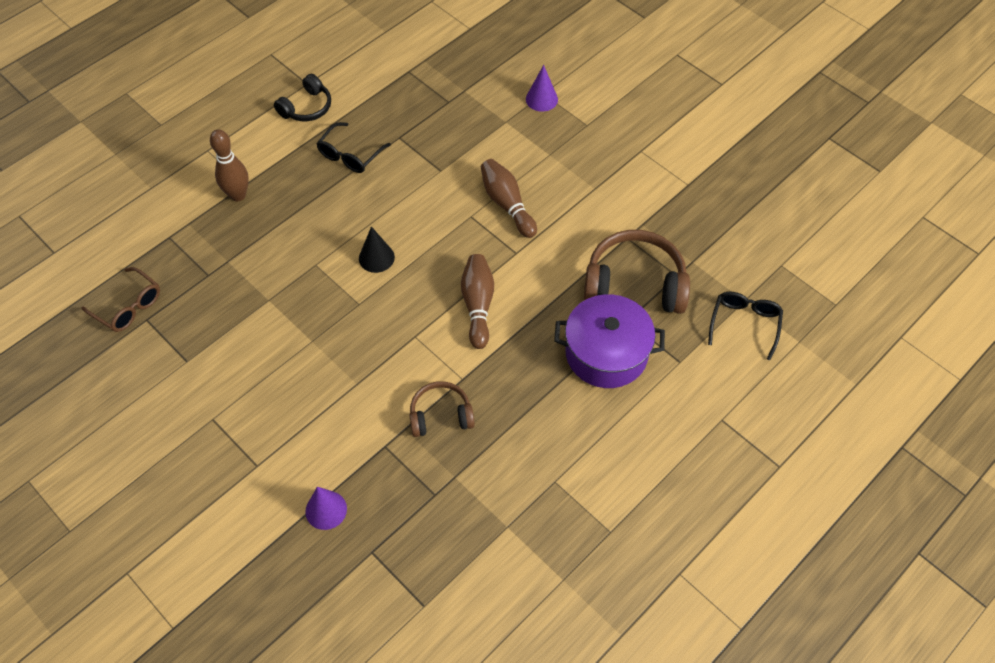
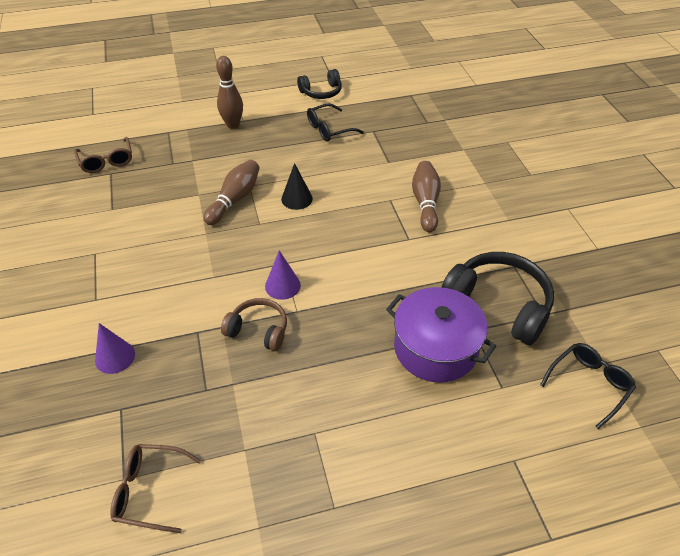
camera: 30 degrees right, 10 degrees down
(453, 603) = (149, 491): none -> brown glasses
(478, 305) = (350, 263): brown bowling pin -> brown bowling pin (235, 199)
(541, 99) = (503, 145): purple cone -> purple cone (282, 285)
(634, 284) = (498, 304): brown headphones -> black headphones

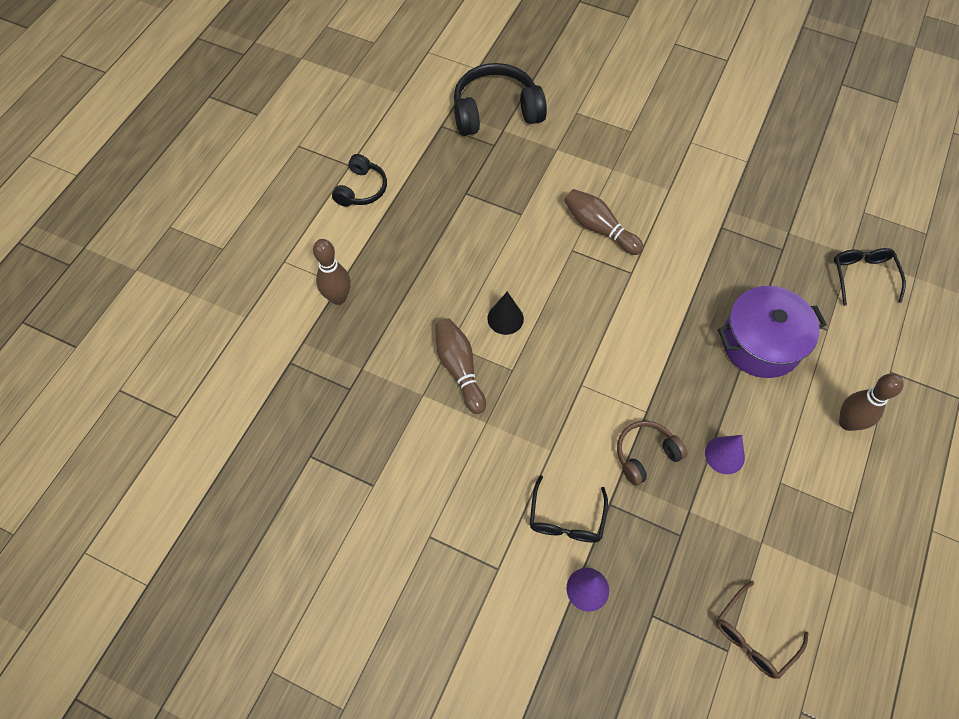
camera: 50 degrees left, 15 degrees up
(106, 161) = (285, 449): brown glasses -> none
(282, 285) = (608, 403): purple cone -> purple cone (724, 455)
(329, 129) = (428, 224): black glasses -> black glasses (566, 519)
(423, 453) = (847, 422): none -> brown bowling pin
(498, 304) = (751, 269): black headphones -> black headphones (496, 111)

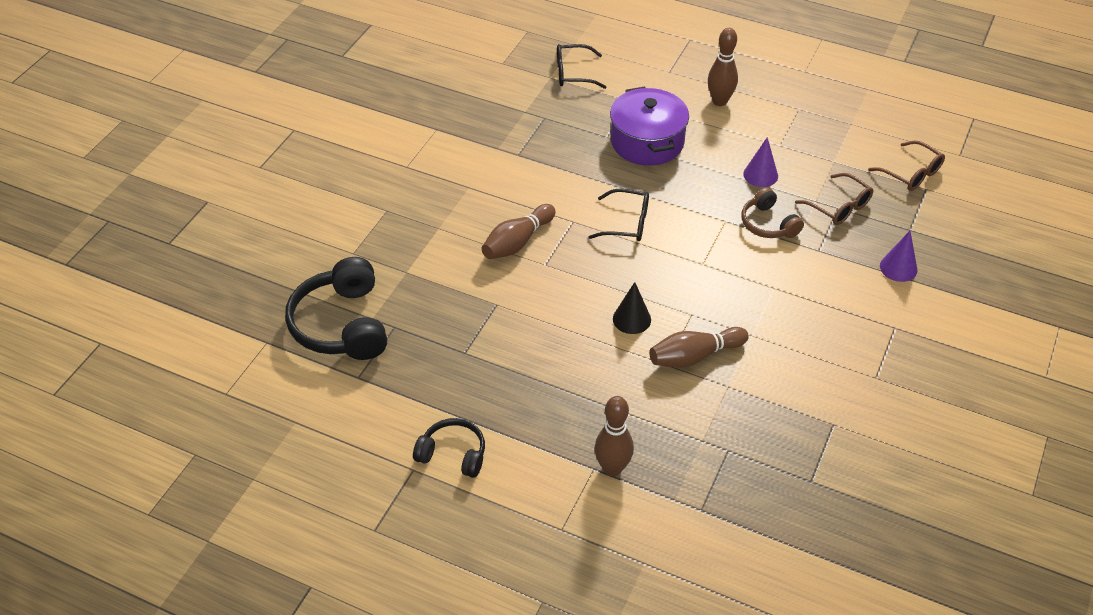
camera: 90 degrees left, 15 degrees down
(566, 519) = (839, 279): black glasses -> black glasses (627, 223)
(681, 536) = (839, 207): none -> brown glasses

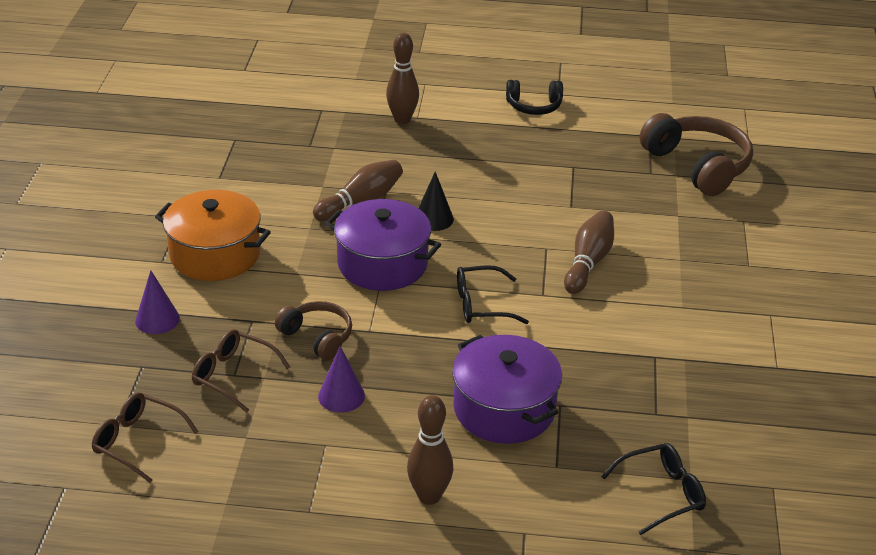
camera: 160 degrees right, 10 degrees down
(341, 325) = (698, 166): black headphones -> brown headphones
(695, 280) = (382, 264): none -> purple pot
(845, 324) = (215, 254): none -> orange pot

